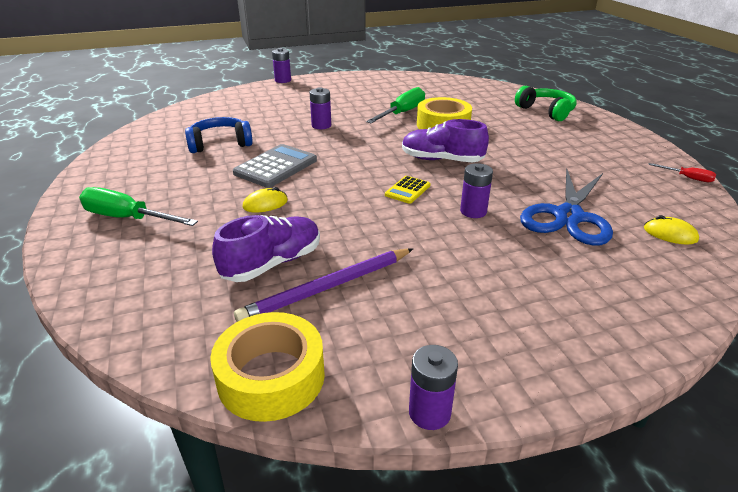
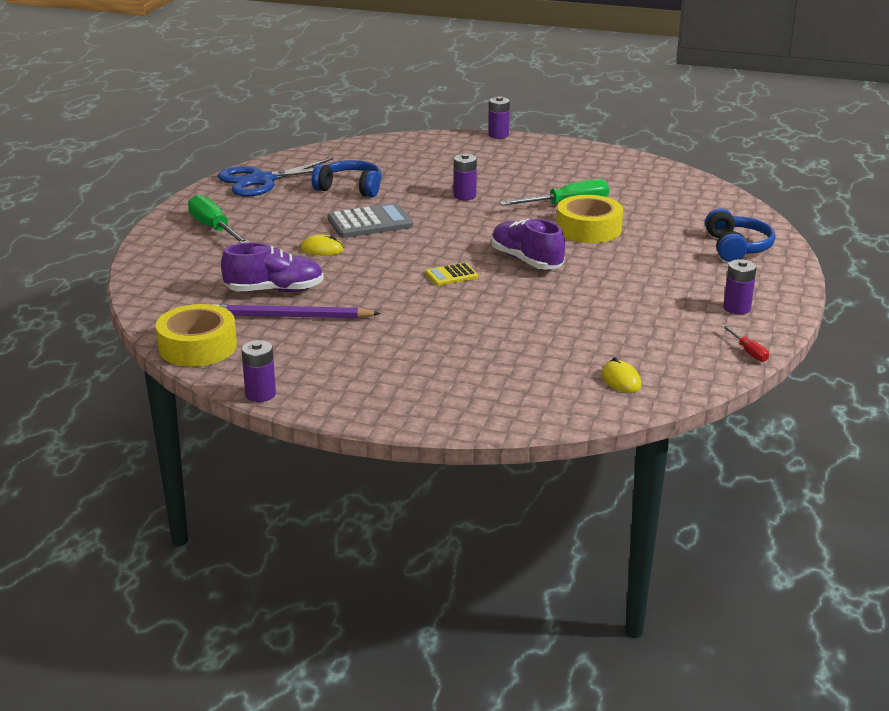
camera: 35 degrees right, 5 degrees down
(473, 211) = (479, 308): purple battery -> purple battery (737, 308)
(546, 111) = (737, 247): green headphones -> blue headphones
(568, 216) = (556, 338): blue scissors -> blue scissors (262, 180)

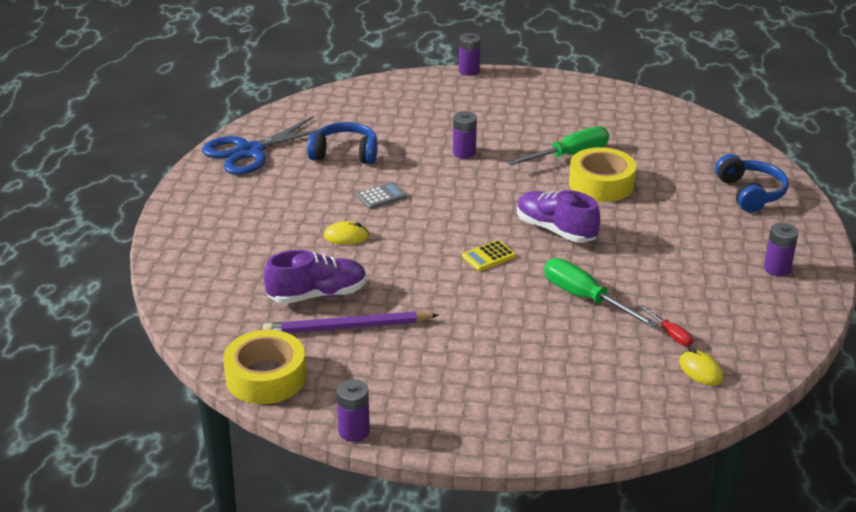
camera: 10 degrees left, 5 degrees up
(214, 228) = (224, 220): green screwdriver -> green screwdriver (585, 298)
(370, 222) = (381, 196): grey calculator -> grey calculator, size x0.56
(748, 351) = (806, 321): red screwdriver -> red screwdriver (670, 334)

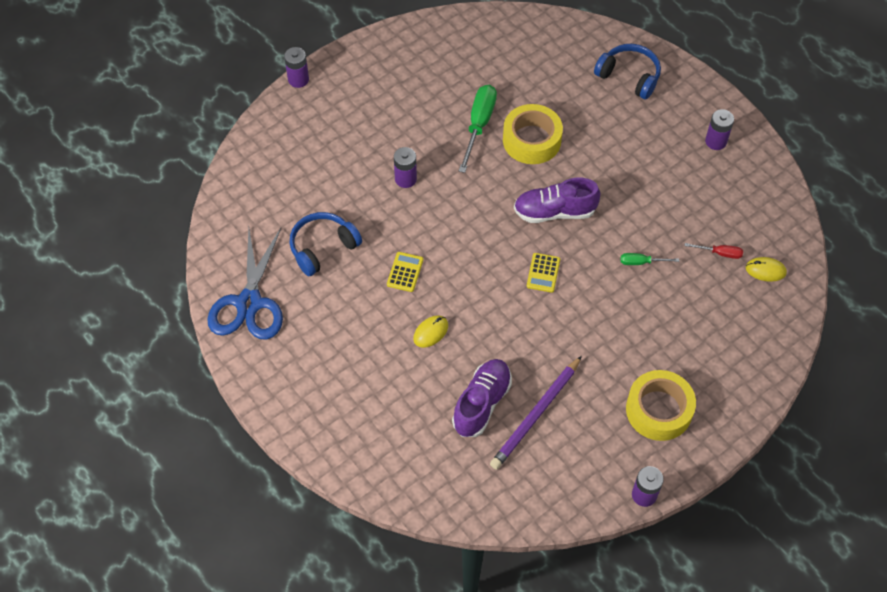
camera: 45 degrees left, 25 degrees up
(266, 377) = (541, 502): yellow tape -> yellow tape (658, 410)
(381, 196) = (405, 272): grey calculator -> yellow calculator
(585, 298) = (641, 262): green screwdriver -> green screwdriver, size x0.51

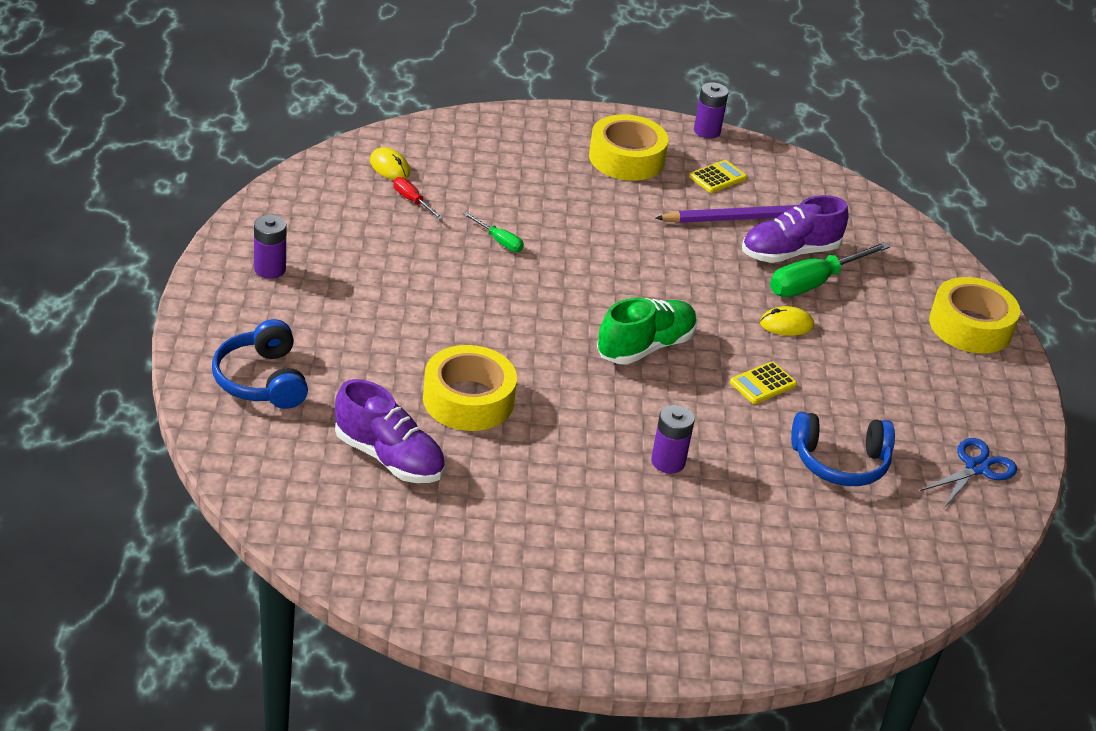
camera: 145 degrees left, 20 degrees down
(249, 303) = (976, 468): blue scissors -> blue scissors, size x0.58
(298, 79) = (694, 670): purple battery -> none
(325, 428) = (970, 326): none -> yellow tape
(479, 125) = (511, 454): green screwdriver -> green screwdriver (814, 283)
(487, 247) = (645, 347): none -> green shoe
(543, 273) = (611, 294): yellow calculator -> yellow calculator (717, 177)
(554, 212) = (532, 327): purple shoe -> purple shoe (389, 457)

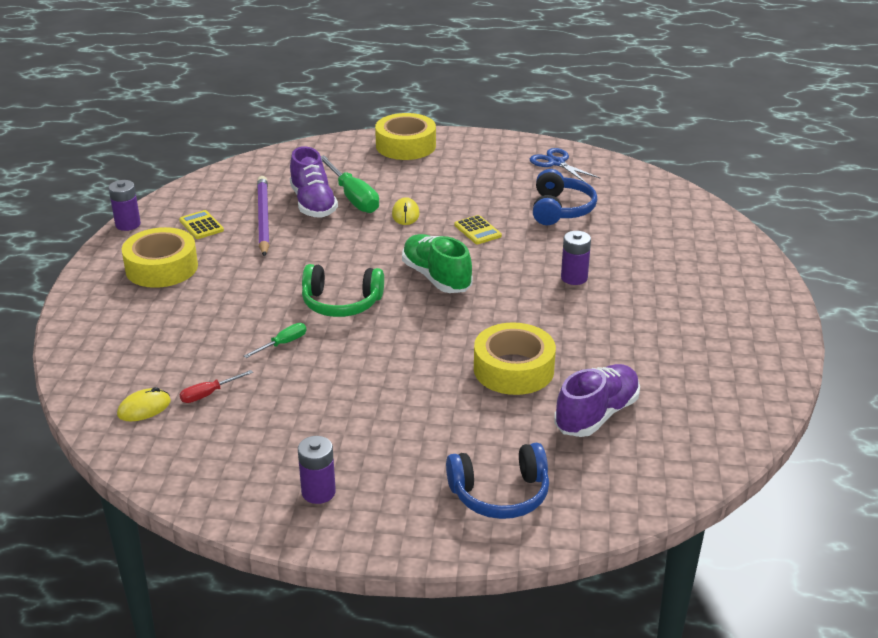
camera: 80 degrees left, 5 degrees down
(579, 277) = (341, 303): none -> green headphones

